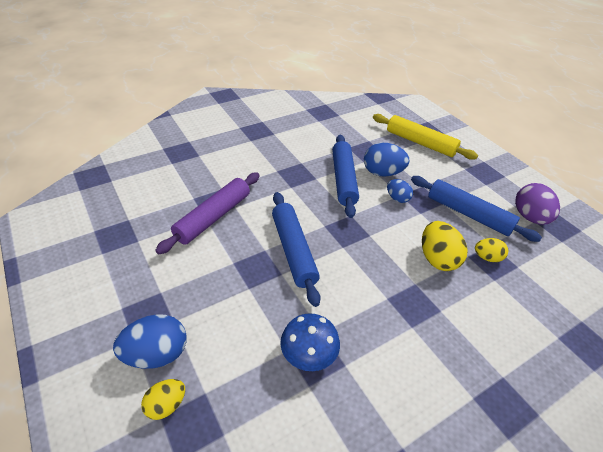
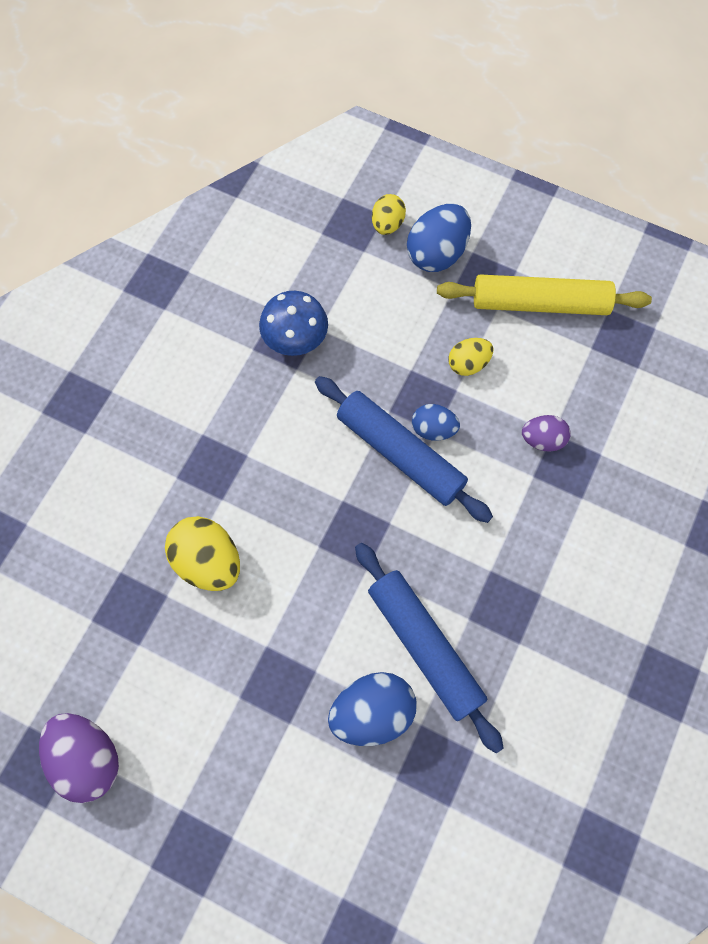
camera: 150 degrees right, 25 degrees up
(213, 217) = (542, 439): purple rolling pin -> purple egg
(397, 198) = (316, 658): blue egg -> blue egg (433, 429)
(420, 143) = (348, 874): yellow rolling pin -> yellow rolling pin (540, 303)
(468, 214) = (190, 695): blue rolling pin -> none
(487, 257) = (139, 610): yellow egg -> yellow egg (468, 364)

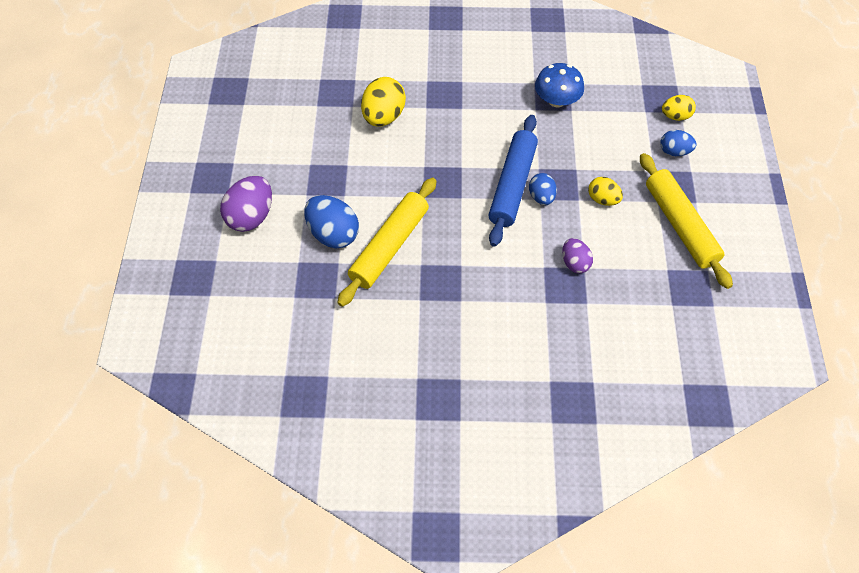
camera: 65 degrees right, 10 degrees down
(87, 758) = (243, 110): purple egg -> purple egg (251, 216)
(425, 647) = (389, 246): blue rolling pin -> yellow rolling pin
(437, 253) = (674, 151): blue egg -> blue egg, size x0.60

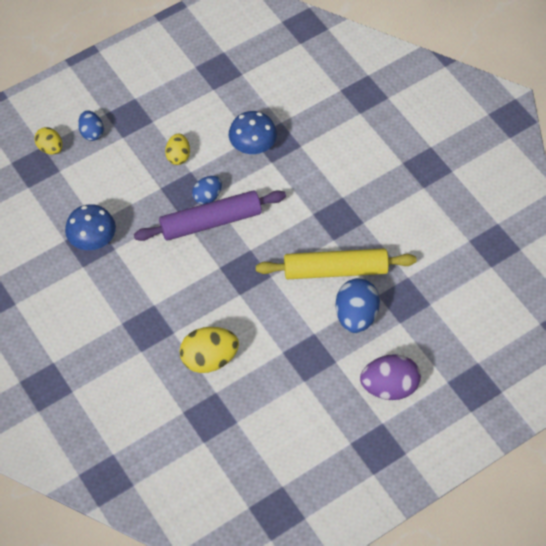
camera: 125 degrees left, 0 degrees up
(512, 185) = (211, 222): blue rolling pin -> purple rolling pin
(574, 263) = (253, 145): purple egg -> blue mushroom
(680, 225) = (165, 98): yellow rolling pin -> none

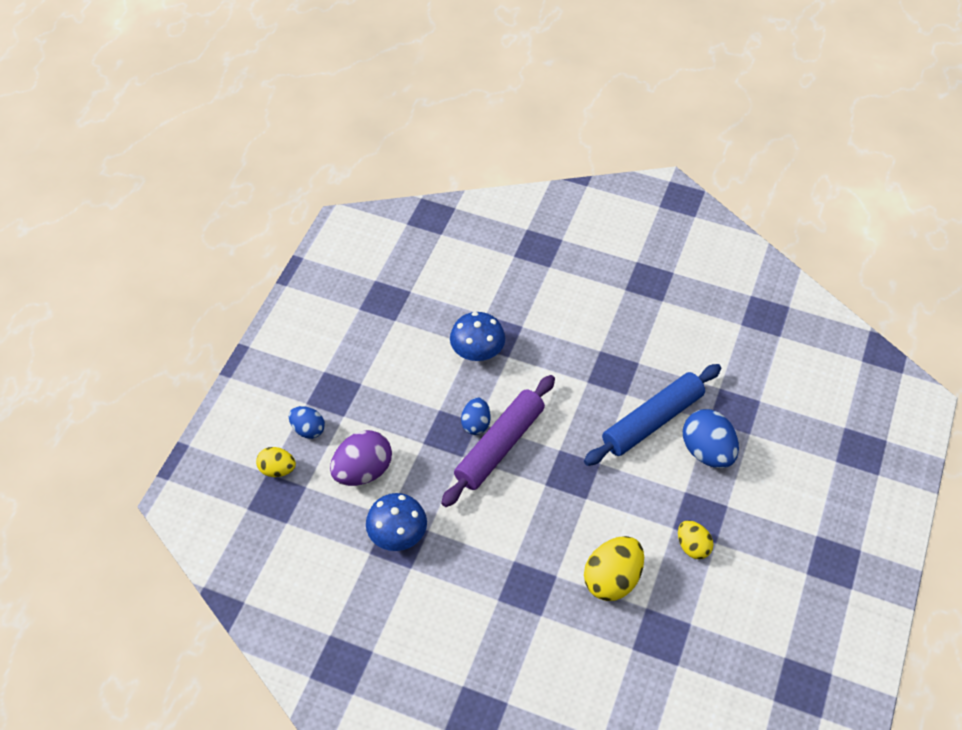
camera: 35 degrees left, 5 degrees down
(178, 156) = (415, 402): yellow egg -> yellow egg (692, 546)
(335, 270) = (652, 421): yellow rolling pin -> blue rolling pin
(389, 387) = (793, 498): purple egg -> purple egg (363, 471)

